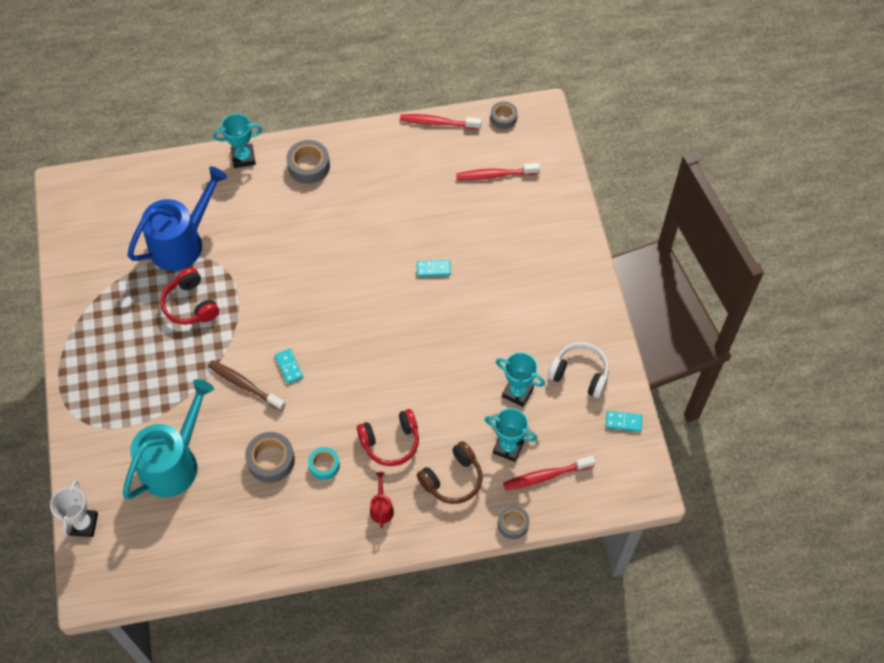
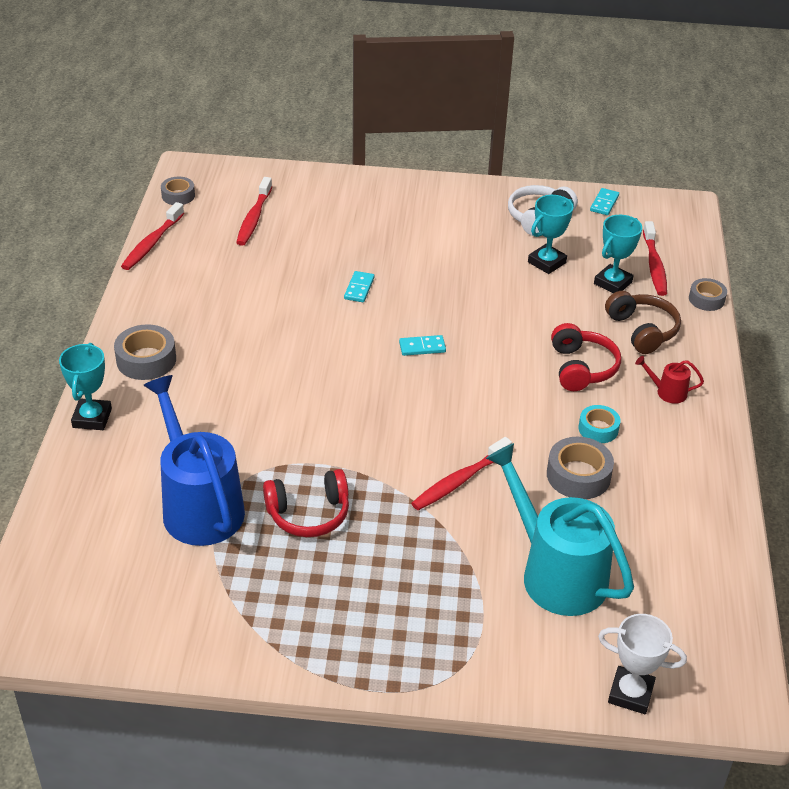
camera: 75 degrees left, 20 degrees down
(244, 385) = (459, 481): brown toothbrush -> red toothbrush
(289, 367) = (447, 434): turquoise domino -> turquoise domino (422, 347)

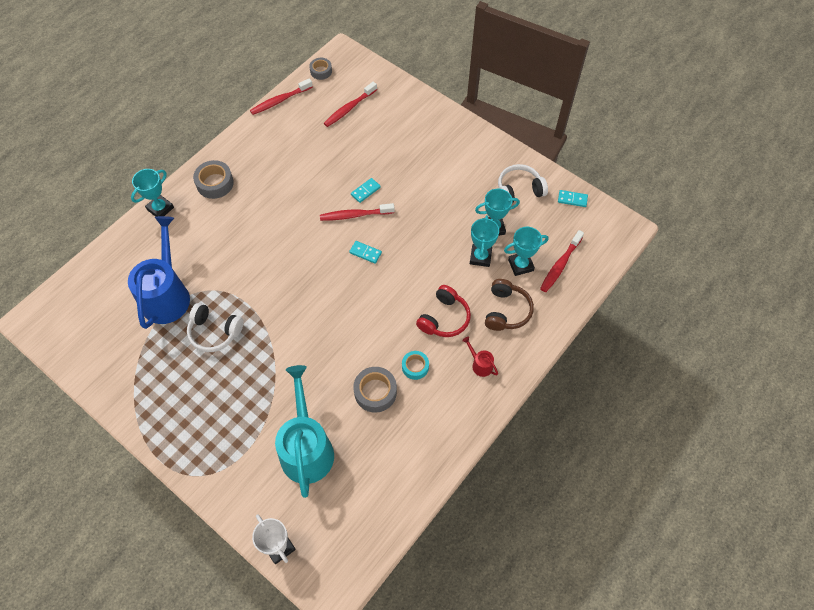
camera: 35 degrees right, 20 degrees up
(308, 514) = (214, 332): red headphones -> white headphones
(459, 481) = (307, 357): red toothbrush -> red toothbrush (355, 215)
(561, 294) = (480, 257): none -> turquoise trophy
(604, 203) = (572, 199): turquoise domino -> turquoise domino turned 45 degrees clockwise
(706, 299) = (570, 309): grey tape -> none

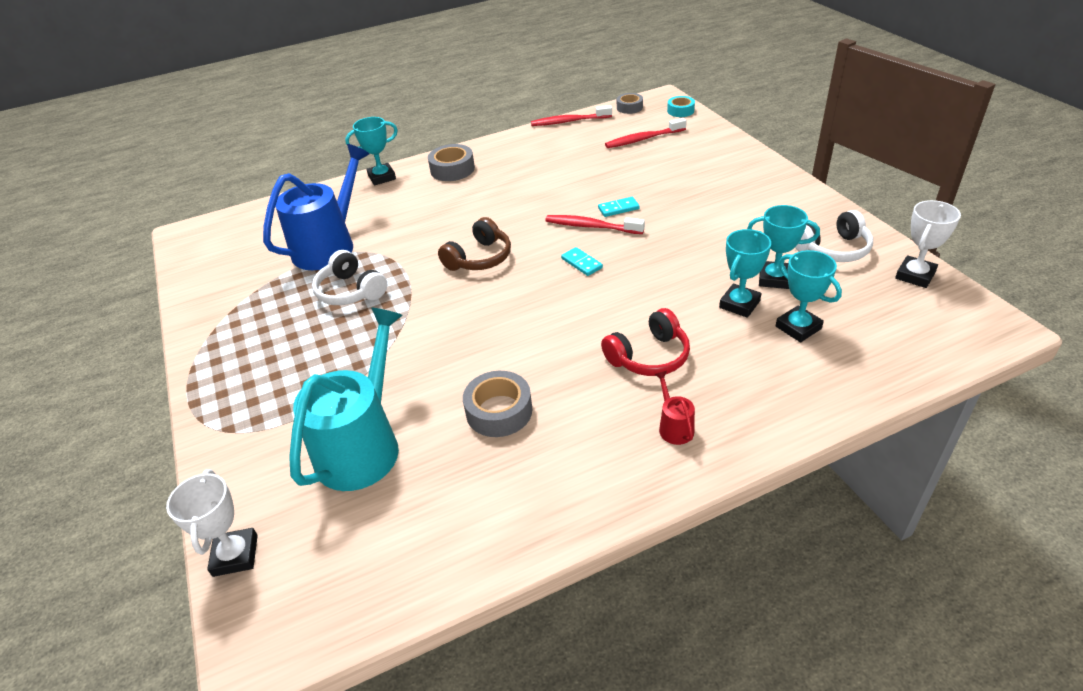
camera: 30 degrees right, 20 degrees down
(415, 367) = (573, 399): turquoise tape -> turquoise tape (680, 111)
(506, 311) = (749, 374): brown headphones -> brown headphones (479, 258)
(519, 190) = (833, 249): white headphones -> white headphones turned 150 degrees clockwise
(520, 265) = (798, 327): turquoise trophy -> turquoise trophy turned 45 degrees clockwise
(560, 265) = (864, 343): red toothbrush -> none
(572, 199) = (915, 275): turquoise domino -> white trophy

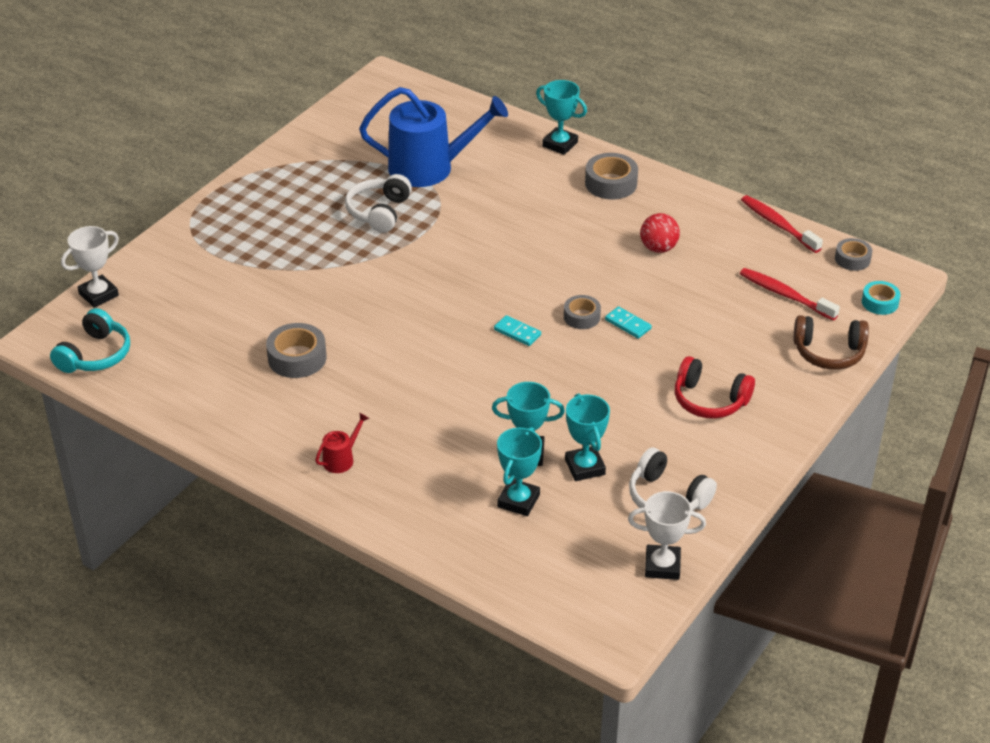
camera: 55 degrees right, 0 degrees up
(337, 598) = (95, 355): none -> turquoise headphones
(363, 446) = (220, 304): turquoise watering can -> none
(479, 258) = (478, 265): brown headphones -> brown headphones (829, 352)
(545, 171) = (658, 248): none -> red ball
(581, 263) = (517, 332): turquoise domino -> turquoise domino turned 75 degrees counterclockwise
(591, 226) = (581, 317): red toothbrush -> grey tape
(649, 356) = (415, 418): red headphones -> red headphones (709, 400)

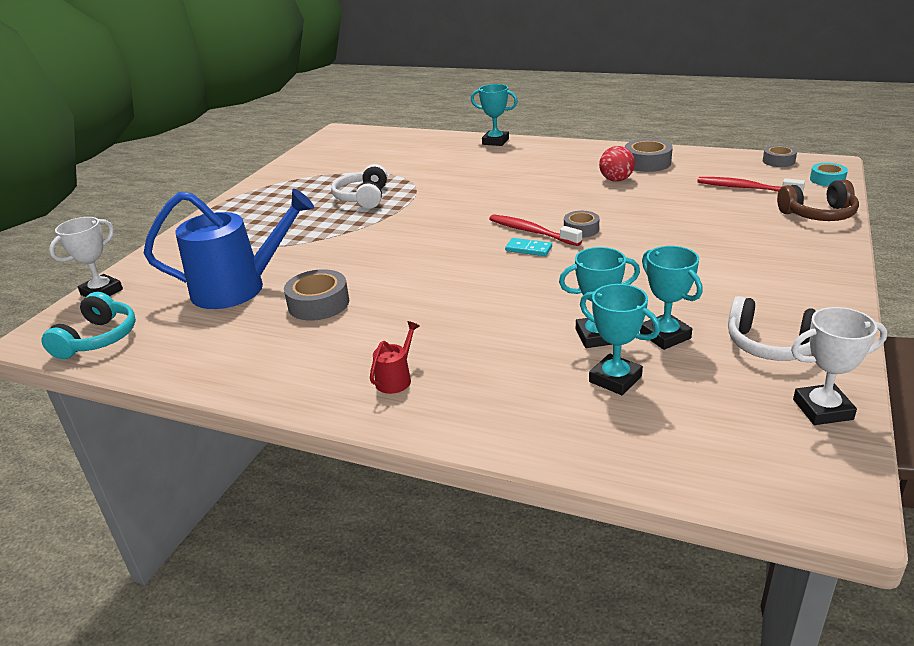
camera: 10 degrees left, 10 degrees down
(429, 168) = (396, 168): blue watering can -> blue watering can (238, 288)
(518, 501) = (615, 379): turquoise trophy -> turquoise trophy turned 60 degrees counterclockwise
(611, 183) = (550, 154): grey tape -> grey tape (647, 163)
(628, 324) = (626, 227): turquoise domino -> none
(709, 400) = (744, 263): red headphones -> none
(778, 224) = (701, 153): red toothbrush -> red toothbrush (531, 231)

